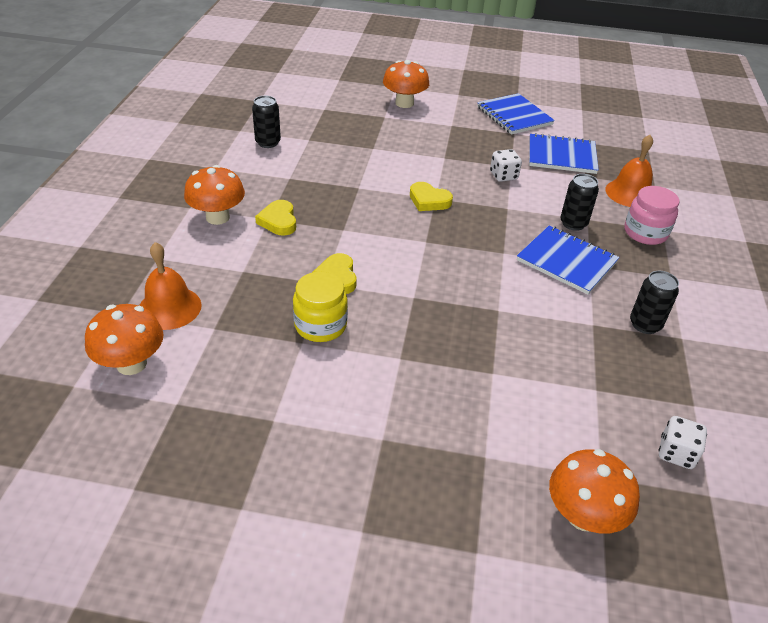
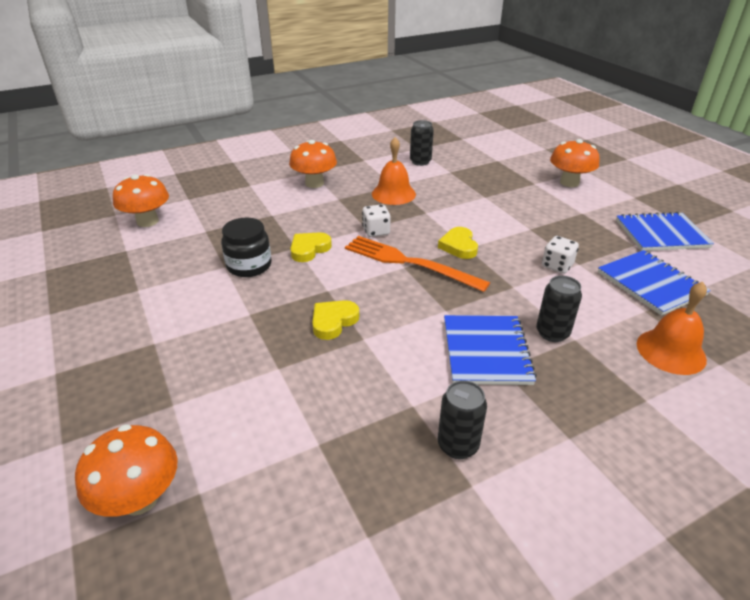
camera: 55 degrees right, 5 degrees down
(169, 308) = (208, 209): orange bell -> orange bell (393, 194)
(278, 221) = (340, 203): yellow heart -> yellow heart (333, 321)
(320, 325) = (249, 266): yellow jar -> black jar
(423, 236) = (409, 262): none -> orange fork
(514, 116) = (661, 234): blue notebook -> blue notebook turned 60 degrees clockwise
(645, 233) = (617, 388): pink jar -> none
(676, 453) = (276, 546): white dice -> white dice (376, 231)

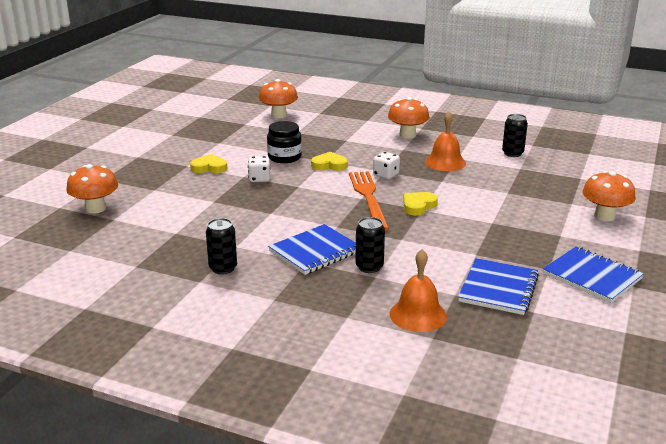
camera: 50 degrees right, 10 degrees down
(333, 321) = (272, 199): yellow heart -> yellow heart (209, 167)
(557, 266) = (457, 246): white dice -> white dice (259, 179)

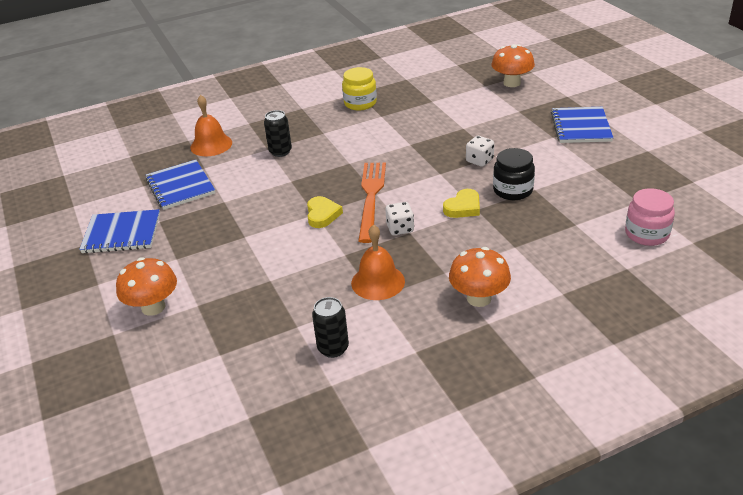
camera: 135 degrees right, 10 degrees up
(209, 167) = (535, 145): yellow heart -> none
(223, 268) = (360, 103): black can -> yellow jar
(279, 115) = (646, 234): orange mushroom -> pink jar
(315, 251) = (330, 140): blue notebook -> blue notebook (581, 127)
(368, 198) = (371, 197): orange fork -> orange fork turned 120 degrees counterclockwise

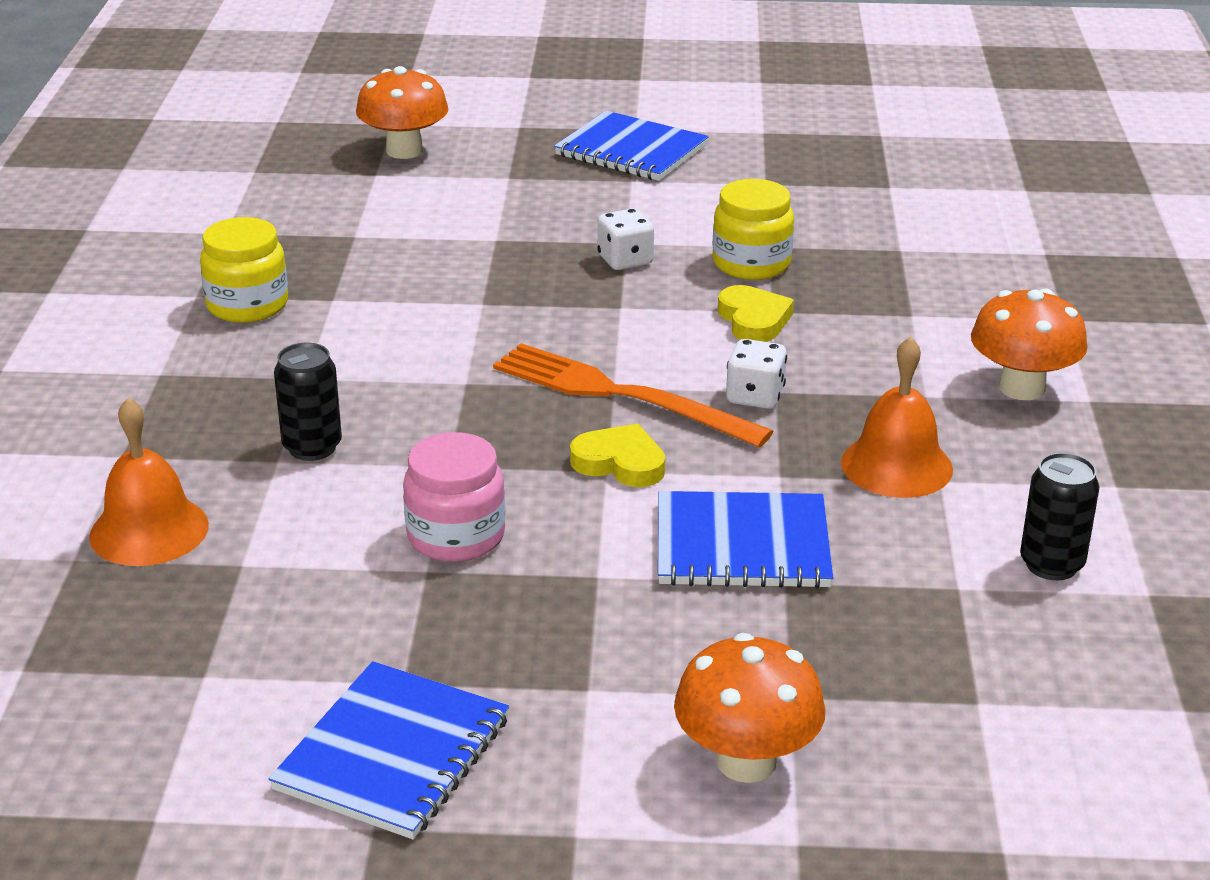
camera: 65 degrees left, 5 degrees down
(180, 186) = (284, 617): blue notebook -> blue notebook (742, 545)
(513, 190) = (751, 264): black jar -> yellow jar
(646, 234) = (976, 210): pink jar -> pink jar (456, 536)

